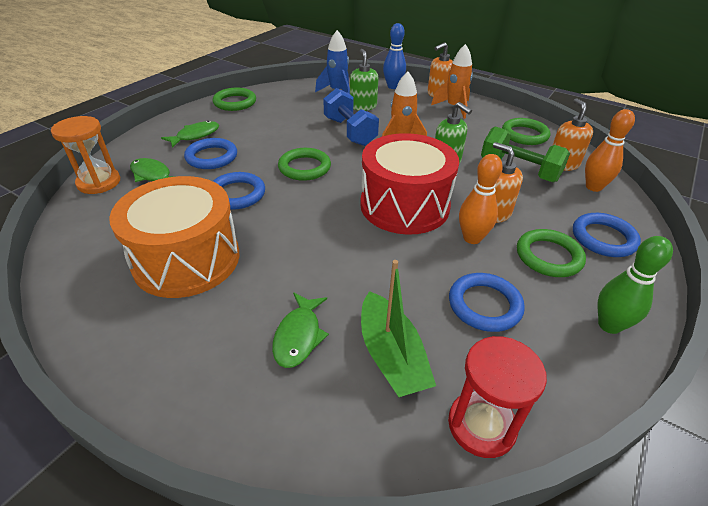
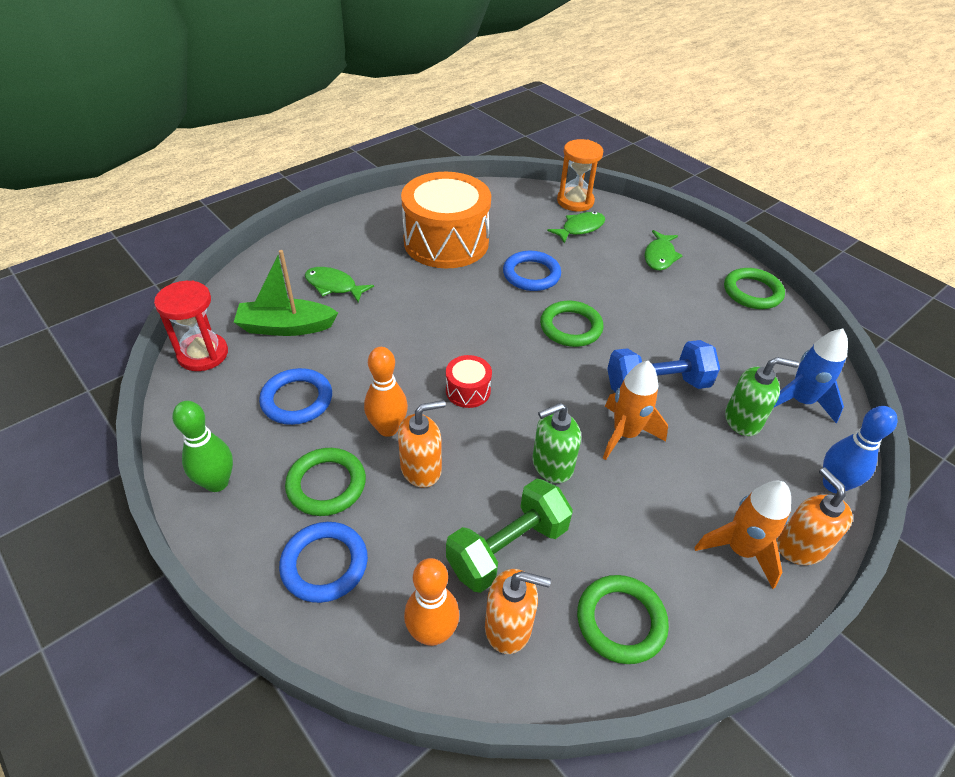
camera: 105 degrees right, 5 degrees up
(195, 136) = (659, 256): green fish -> green fish turned 45 degrees clockwise
(211, 157) = (608, 264): blue ring -> none
(404, 205) = (468, 390): red drum -> red drum, size x0.42

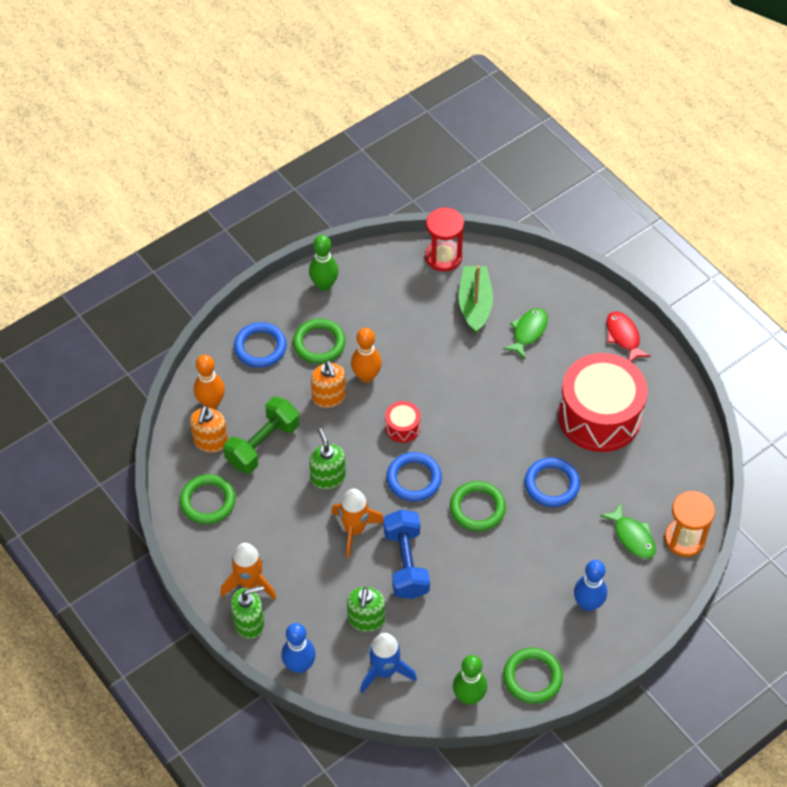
camera: 95 degrees right, 10 degrees up
(297, 400) = (395, 319): blue ring -> blue ring (414, 479)
(349, 224) = (623, 337): none -> red fish
(446, 242) = (599, 416): orange drum -> red drum
(507, 548) = (263, 444): green dumbbell -> green dumbbell turned 75 degrees clockwise
(659, 256) = (588, 604): green fish -> blue bowling pin
(795, 335) = (468, 696): none -> green bowling pin
(800, 546) = (249, 623): orange soap dispenser -> green soap dispenser

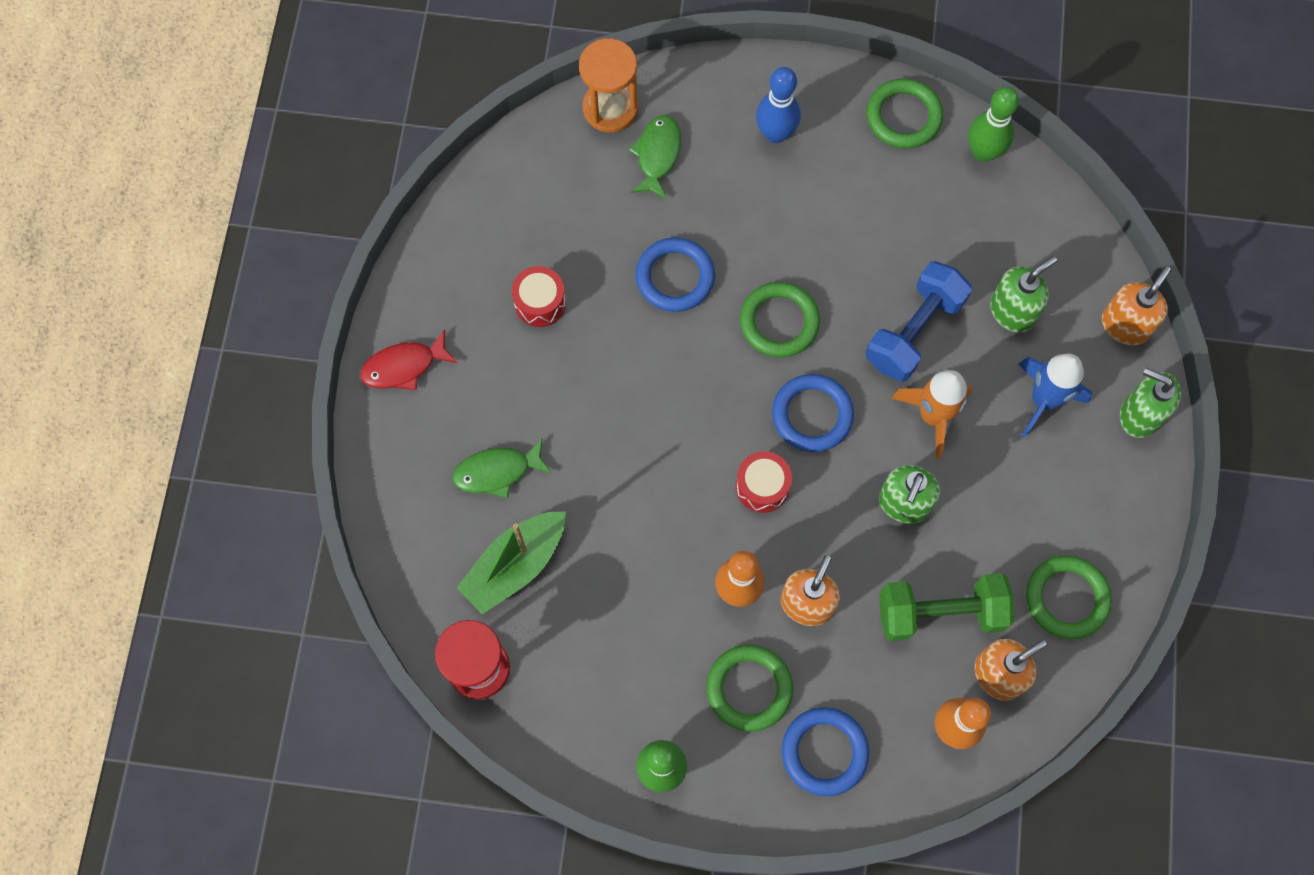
camera: 135 degrees left, 15 degrees up
(250, 583) = (1101, 458): orange rocket -> none
(299, 665) = (1125, 325): blue bowling pin -> orange soap dispenser
(385, 671) = (1042, 245): blue rocket -> blue rocket (1043, 400)
(599, 416) = (540, 303): red drum -> red drum, size x0.42
(623, 337) = (404, 366): red fish -> red fish turned 45 degrees clockwise

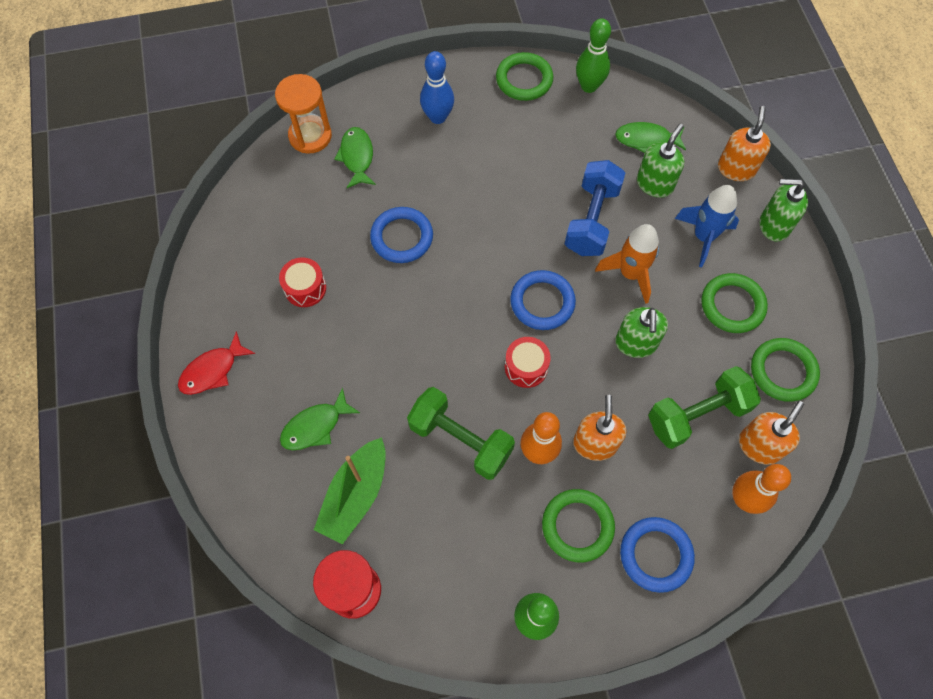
camera: 20 degrees left, 5 degrees down
(654, 545) = (460, 440): none -> green dumbbell
(779, 322) = (491, 244): green ring -> green ring (732, 305)
(1026, 249) = (646, 140): none -> green fish

